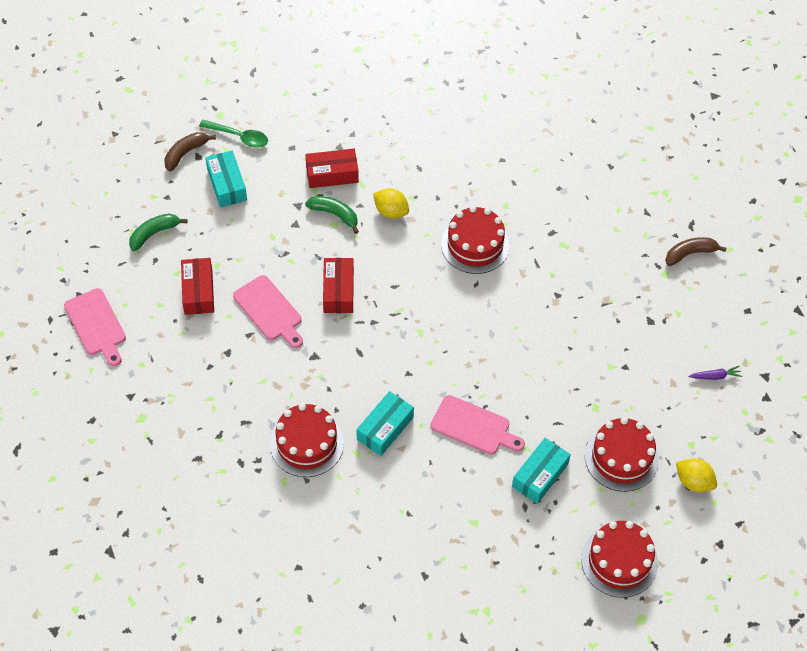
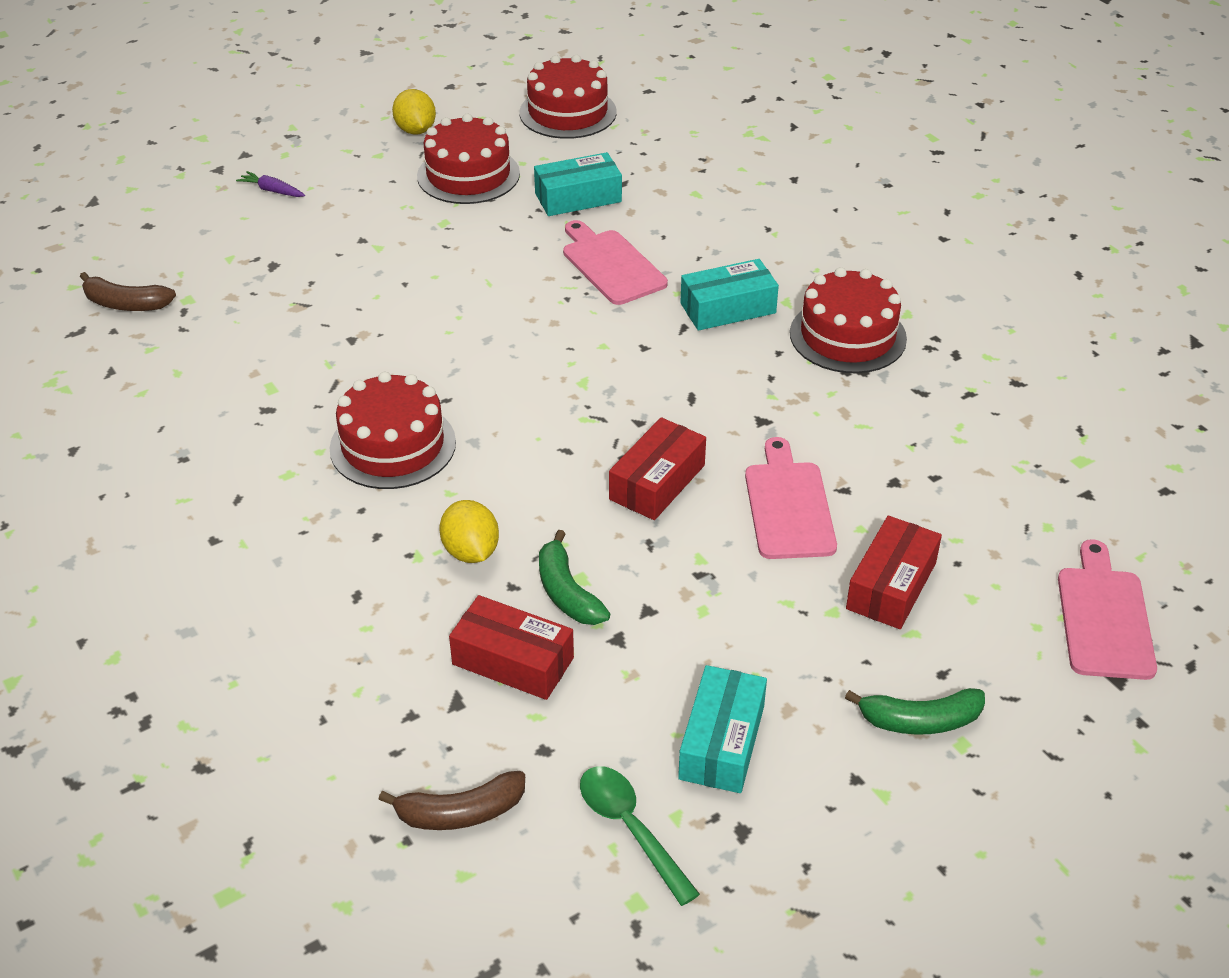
camera: 145 degrees left, 15 degrees down
(185, 153) = (764, 852): brown banana -> brown banana (460, 813)

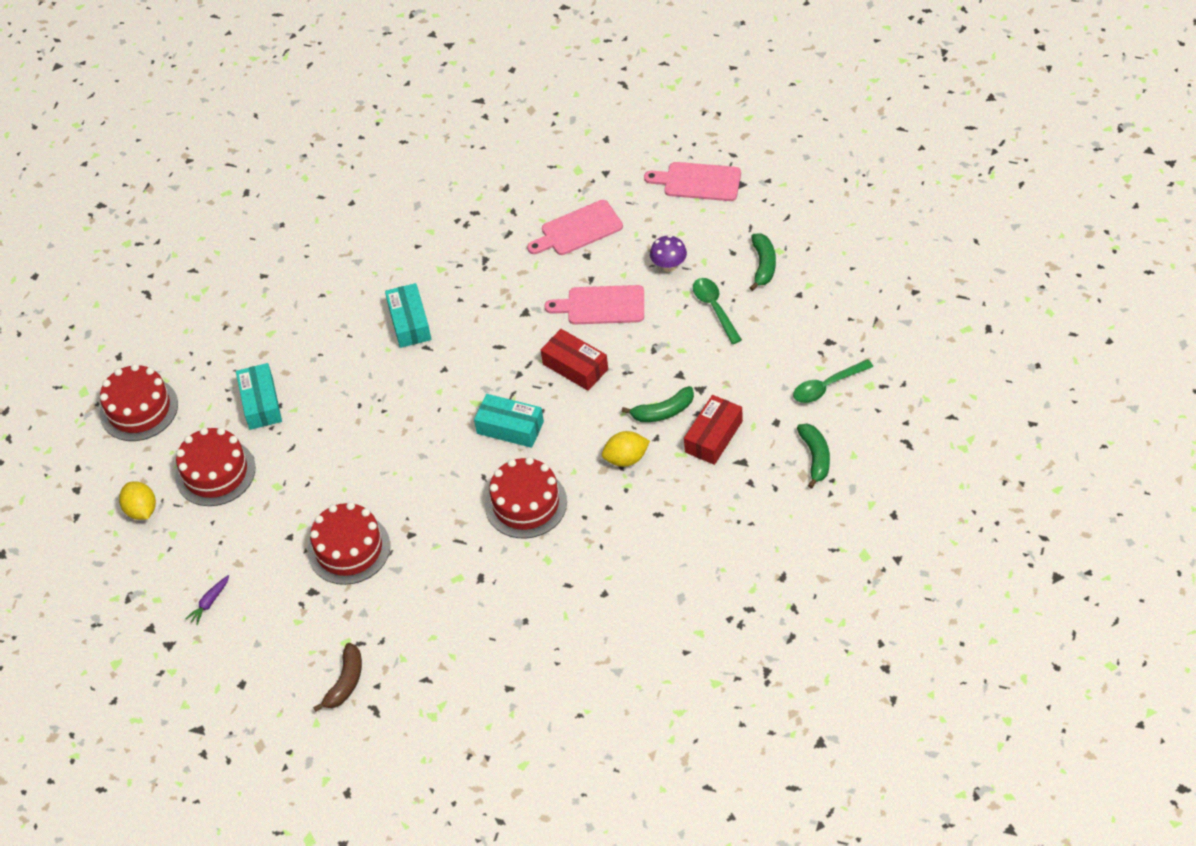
camera: 80 degrees left, 10 degrees up
(415, 130) = (141, 510): yellow lemon -> yellow lemon turned 75 degrees clockwise
(460, 813) = (815, 457): brown banana -> green banana
(611, 265) = (349, 385): pink cutting board -> pink cutting board (578, 230)
(721, 742) = (774, 347): turquoise box -> turquoise box (510, 428)
(802, 652) = (715, 308): none -> green spoon
(847, 336) = (448, 263): red cake -> red cake (349, 549)
(891, 586) = (669, 266): red box -> purple mushroom

